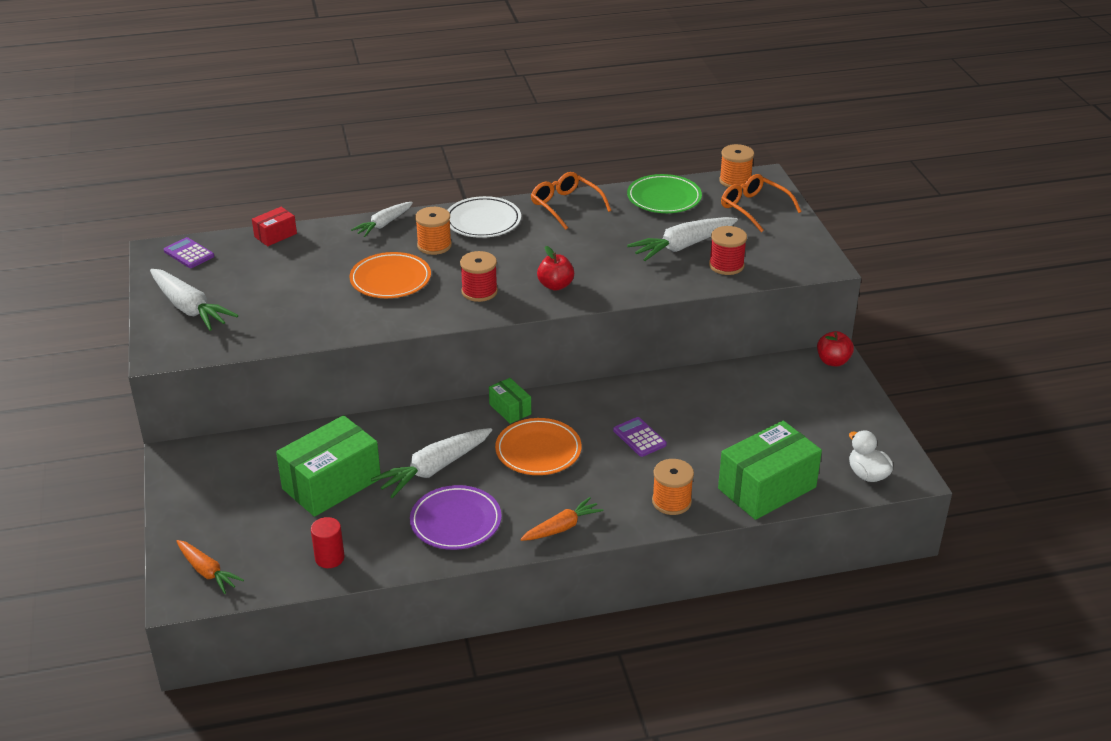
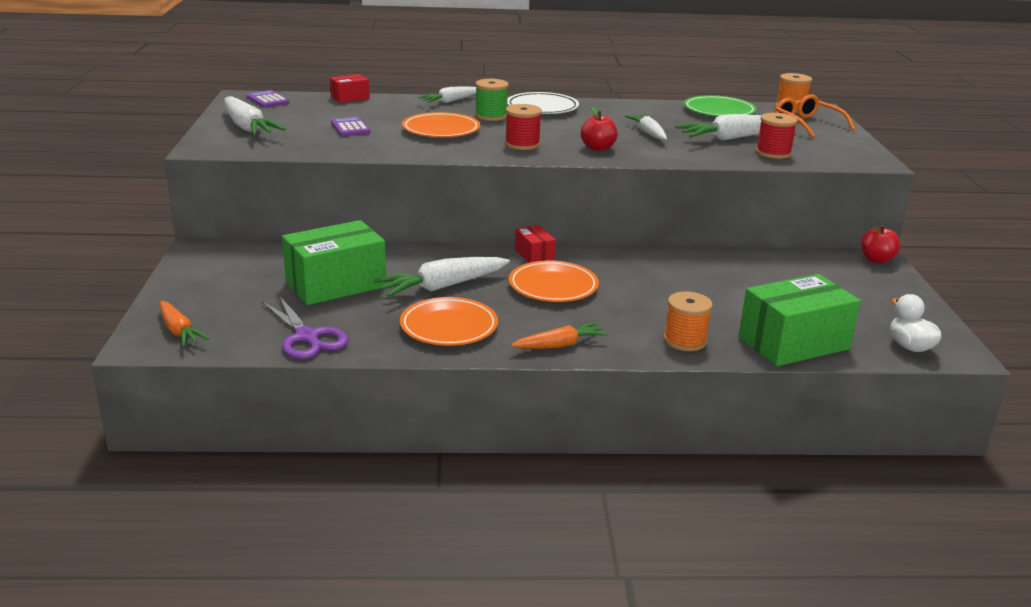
camera: 10 degrees right, 10 degrees down
(329, 558) = (307, 337): red cylinder -> purple scissors
(434, 245) = (491, 116): orange spool -> green spool
(456, 521) = (449, 327): purple plate -> orange plate
(510, 409) = (534, 255): green box -> red box
(566, 206) = (623, 107): orange glasses -> none
(600, 251) = (648, 133): none -> white carrot
(639, 437) = (661, 289): purple calculator -> purple calculator (350, 127)

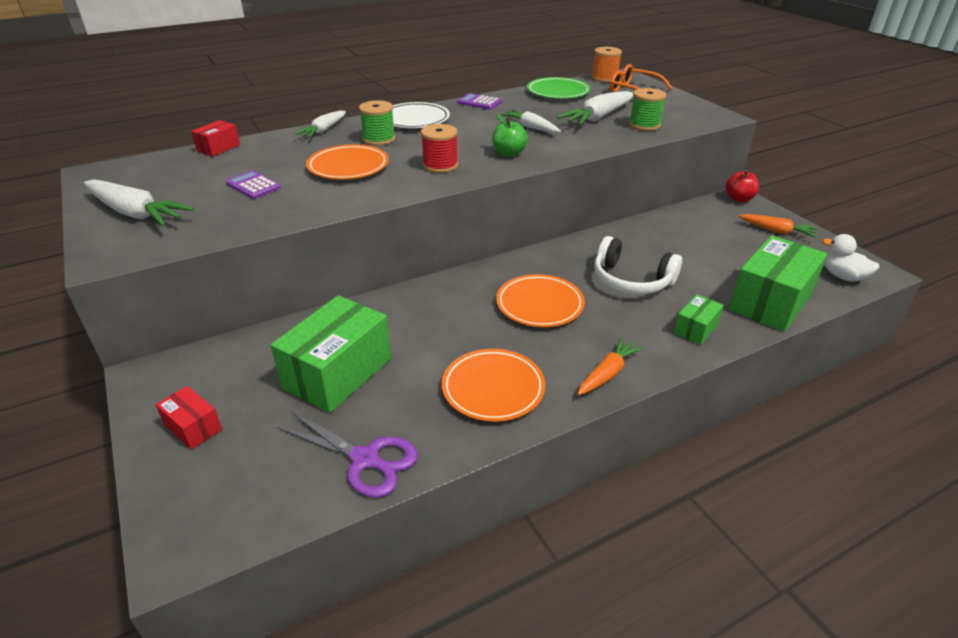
camera: 25 degrees left, 10 degrees up
(179, 331) = (209, 510): orange carrot -> orange carrot (776, 231)
(267, 100) = (128, 170): purple calculator -> purple calculator (479, 102)
(442, 286) = (444, 339): white carrot -> none
(534, 255) = (492, 273): red box -> red box (193, 427)
(598, 148) = (508, 153): red apple -> green apple
(665, 292) = (631, 280): none -> white headphones
(685, 340) = (695, 329): orange spool -> green box
(773, 153) = (644, 125): red spool -> green spool

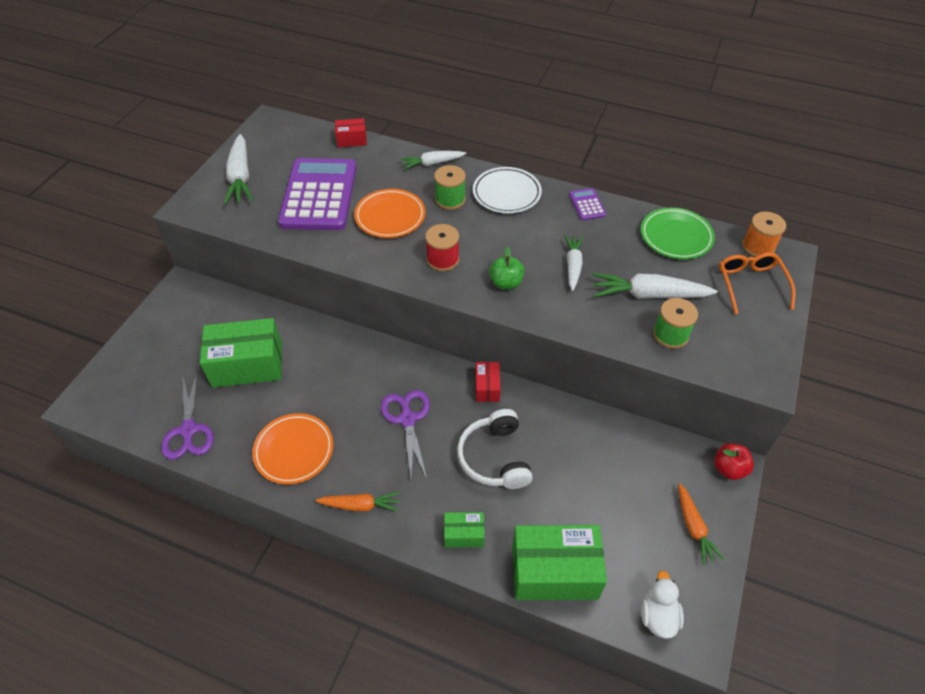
camera: 50 degrees right, 15 degrees up
(193, 427) = (159, 339): red box -> red box (487, 387)
(253, 186) = (319, 195): purple calculator -> purple calculator, size x2.44
(539, 304) = (407, 419): orange plate -> purple scissors

